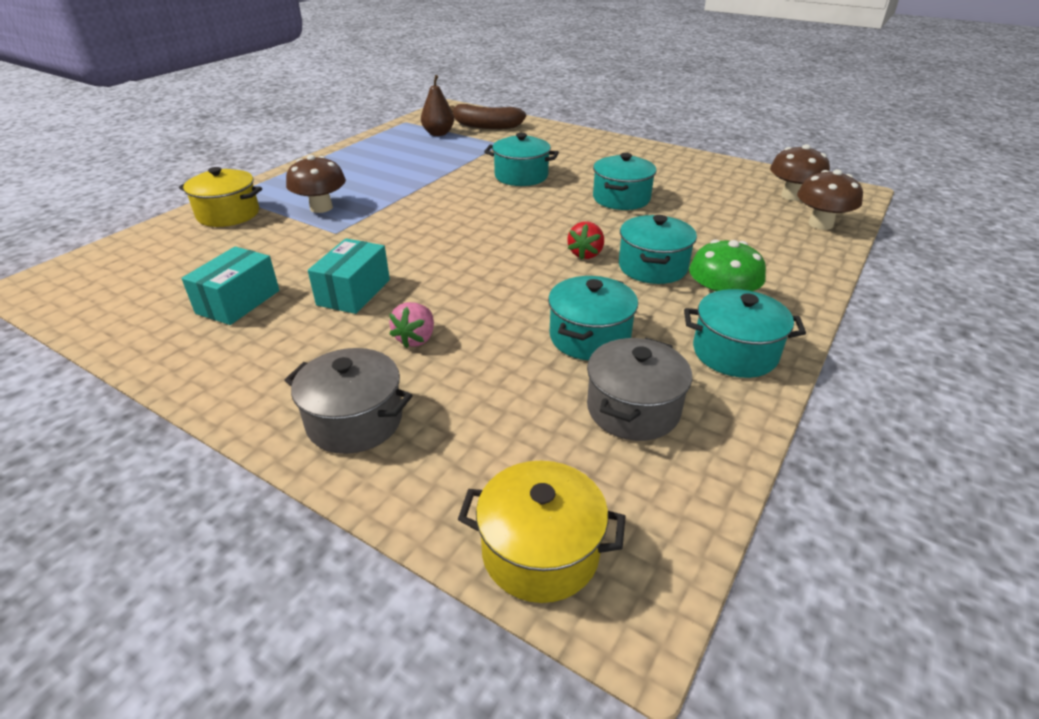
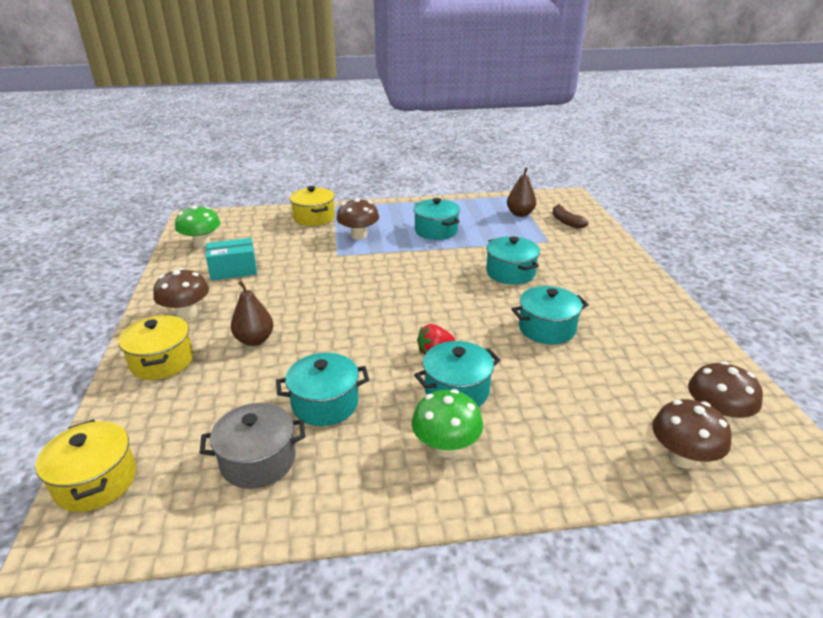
camera: 50 degrees right, 5 degrees down
(120, 301) = (202, 243): none -> green mushroom
(274, 367) = (186, 313): none -> brown mushroom
(354, 292) = (280, 295): turquoise box -> none
(355, 421) = (162, 361): grey pot -> yellow pot
(416, 339) = (254, 340): pink strawberry -> brown pear
(486, 126) = (566, 222): brown banana -> brown banana, size x0.65
(734, 352) = (378, 484): turquoise pot -> turquoise pot (436, 231)

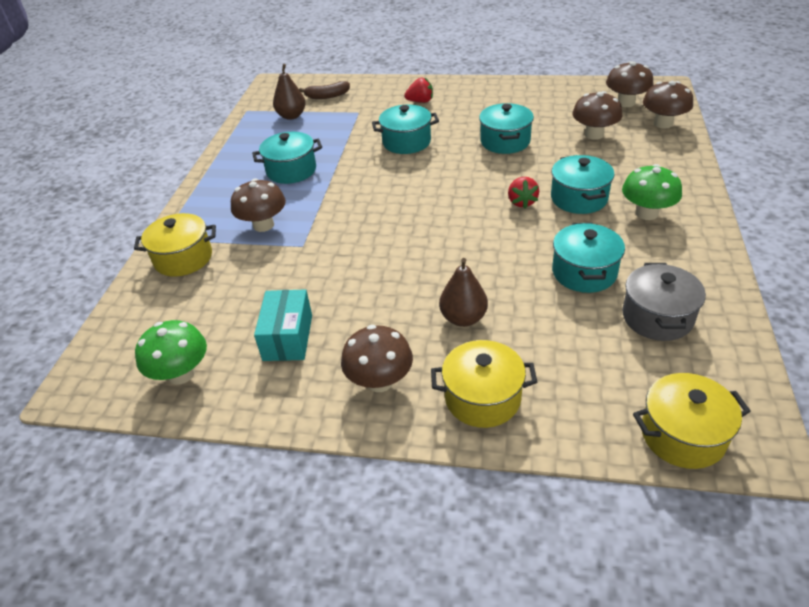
camera: 70 degrees left, 10 degrees up
(593, 268) = (420, 101): none -> red strawberry
(606, 393) = (594, 134): none -> brown mushroom

